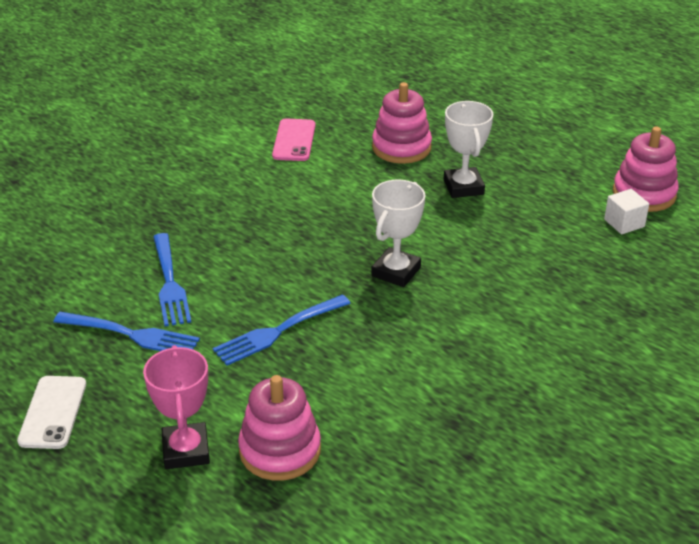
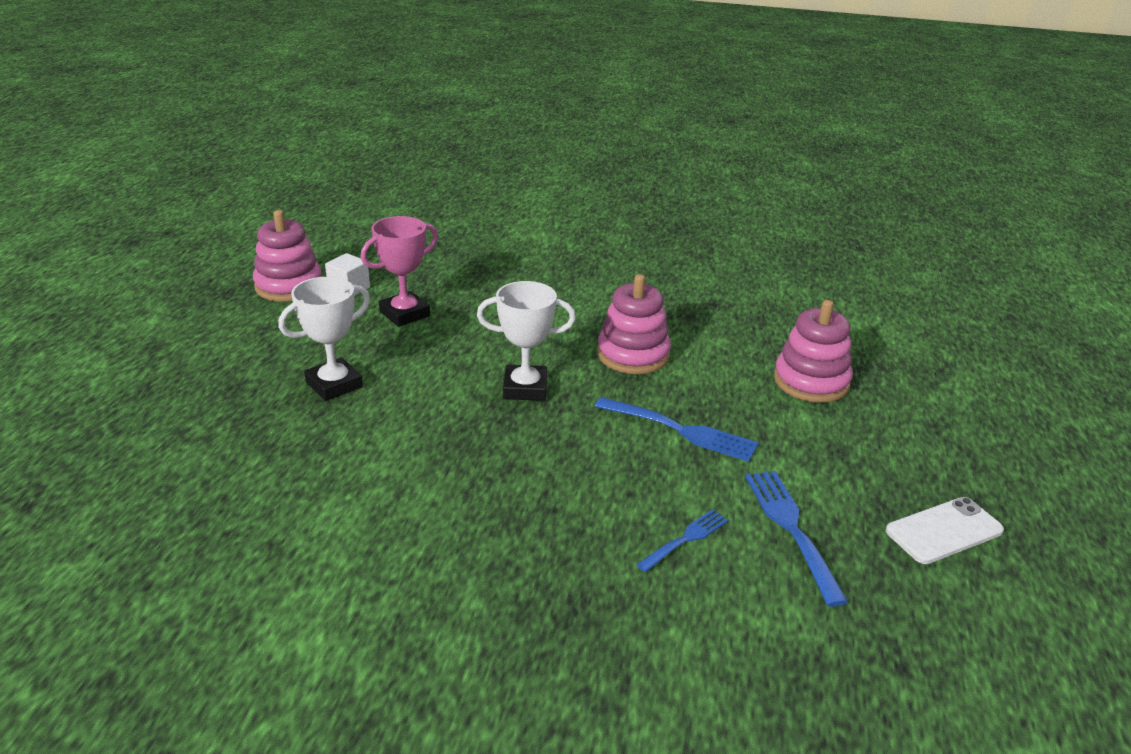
camera: 120 degrees left, 5 degrees down
(169, 282) = (685, 540): blue fork -> blue fork, size x0.61
(186, 450) = (873, 428): pink trophy -> pink trophy (405, 314)
(294, 140) = (284, 555): pink phone -> none
(401, 147) = (261, 451): pink stacking toy -> pink stacking toy (633, 355)

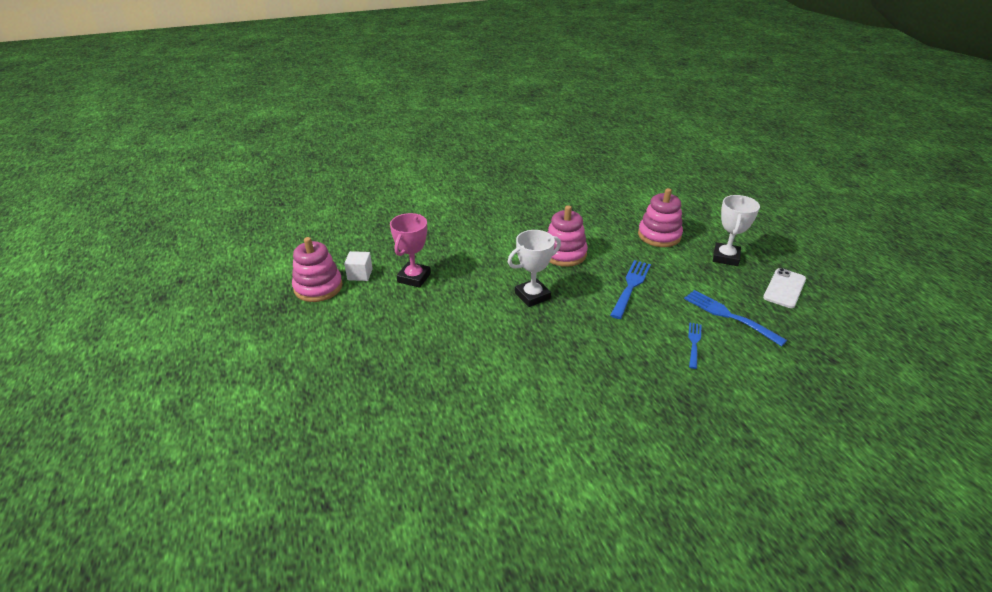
camera: 30 degrees left, 5 degrees up
(334, 384) = (425, 339): white trophy -> white trophy (725, 257)
(679, 430) = (631, 287): blue fork -> blue fork turned 60 degrees counterclockwise

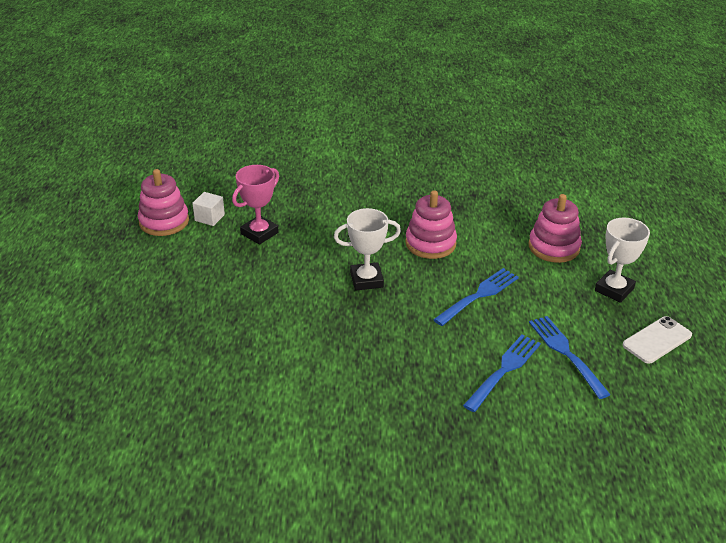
camera: 20 degrees right, 0 degrees up
(694, 343) = (504, 371): blue fork -> blue fork, size x1.64

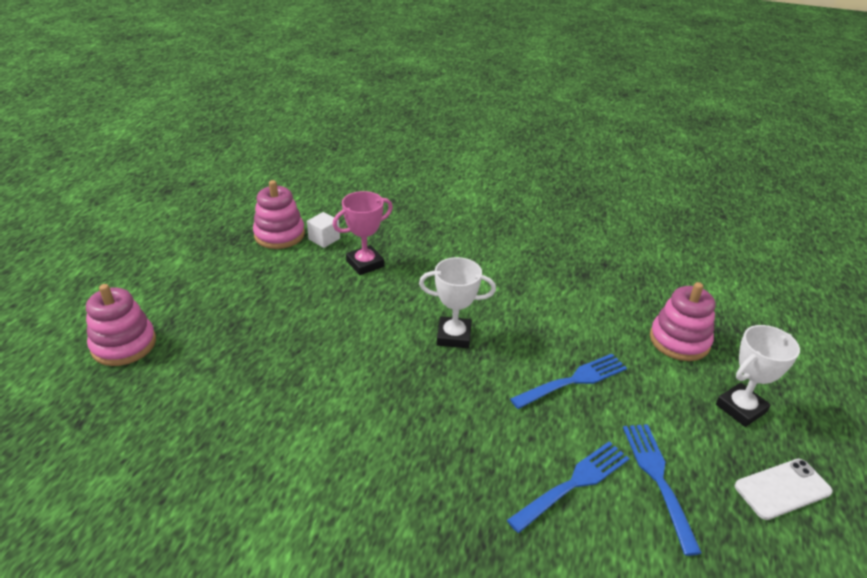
camera: 15 degrees right, 0 degrees up
(430, 243) = (539, 309): pink stacking toy -> pink stacking toy (124, 345)

